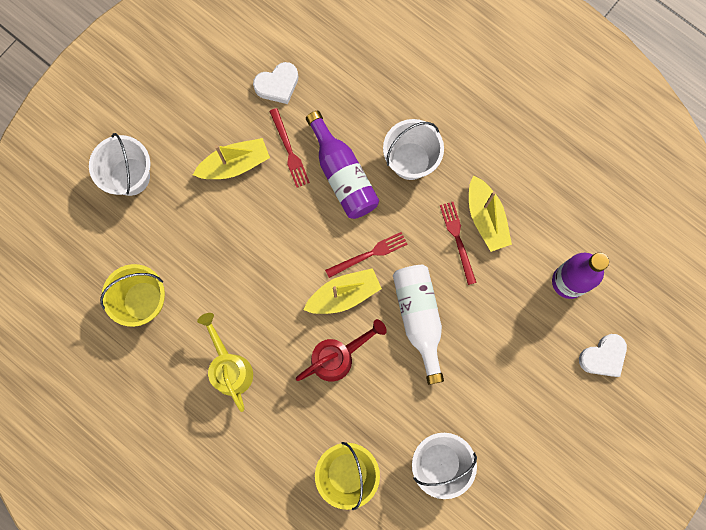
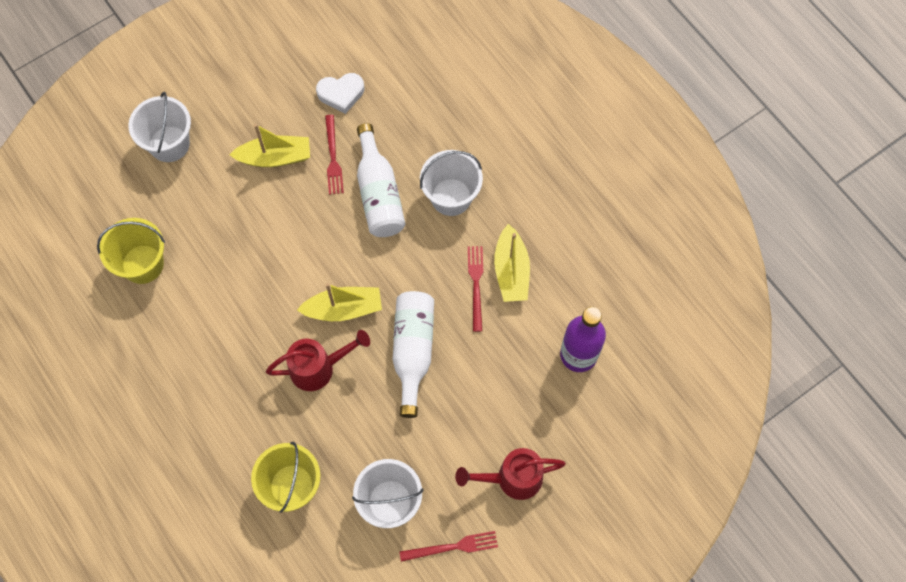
camera: 15 degrees right, 10 degrees down
(230, 368) = (207, 351): yellow watering can -> none
(342, 174) = (379, 193): purple bottle -> white bottle
(369, 254) = (381, 276): red fork -> red fork (452, 547)
(542, 412) = (512, 478): none -> red watering can
(603, 357) = (593, 439): white heart -> none

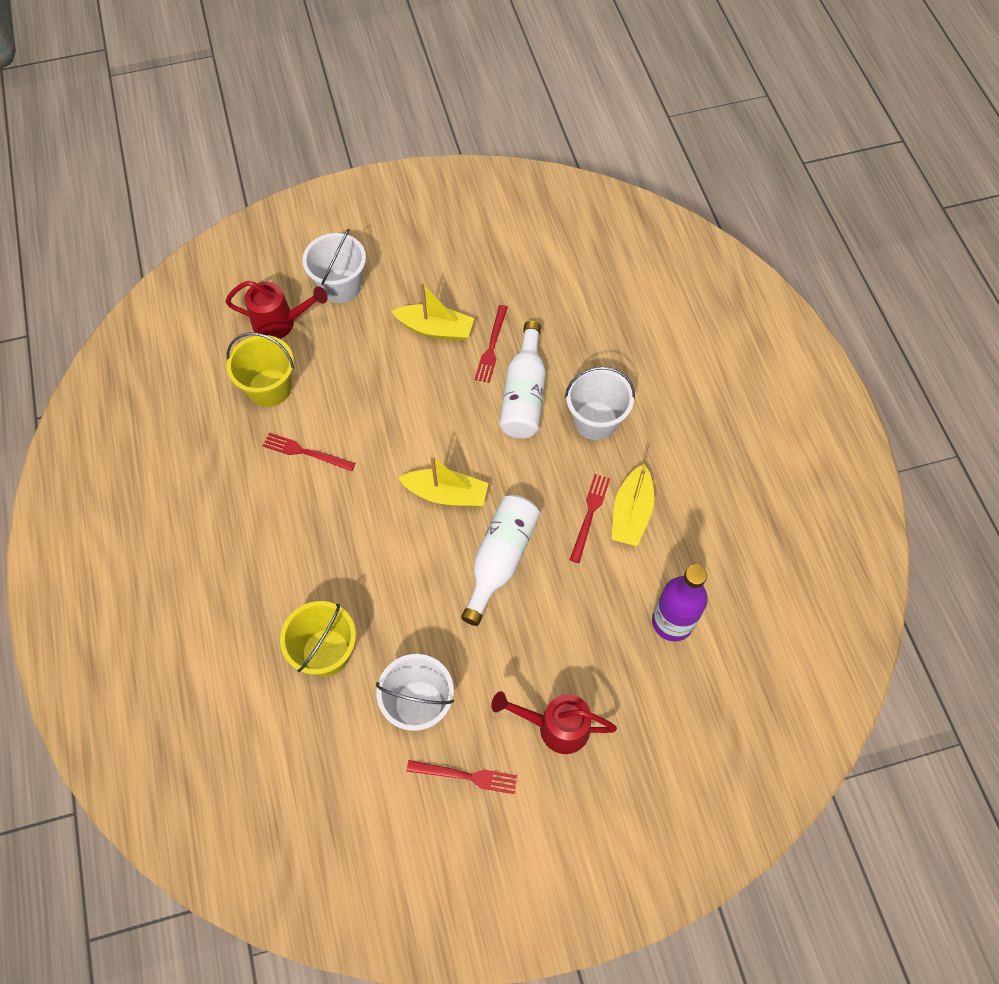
camera: 20 degrees right, 5 degrees down
(201, 313) = (305, 452): none -> red fork
(318, 368) = (398, 543): red watering can -> red watering can (280, 323)
(341, 94) = (522, 290): white heart -> none

